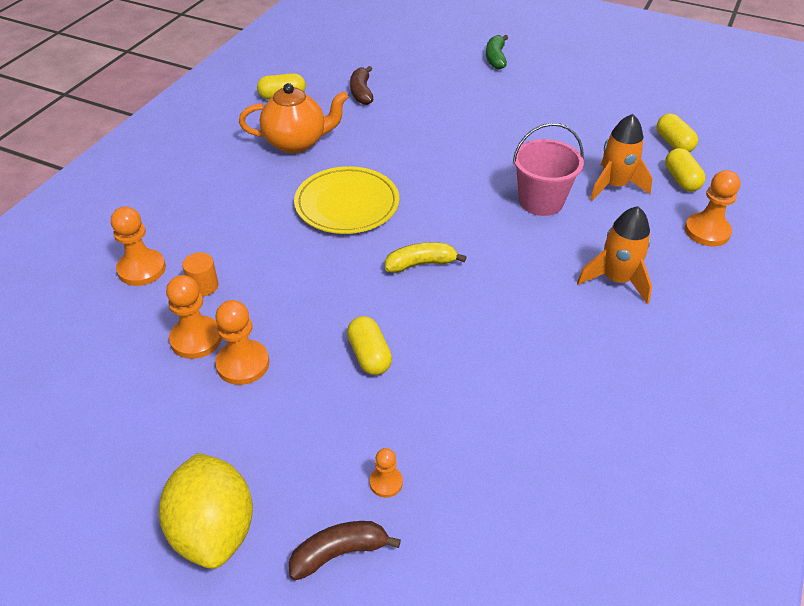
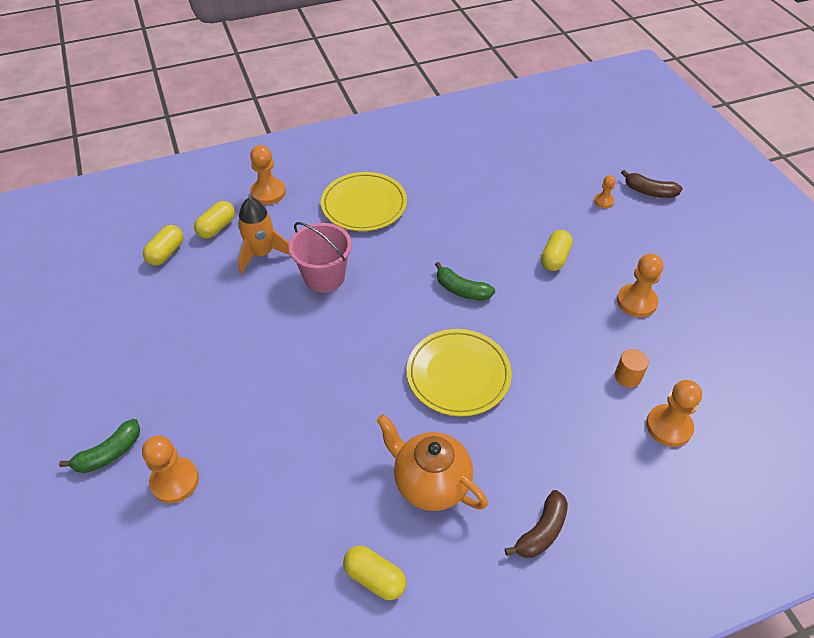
camera: 135 degrees left, 5 degrees up
(196, 339) = (657, 338): orange pawn -> orange pawn (175, 481)
(214, 530) = (705, 233): yellow lemon -> none
(361, 92) = (293, 512): brown banana -> brown banana (541, 531)
(421, 264) = (461, 290): yellow banana -> green banana
(616, 280) = (364, 205): orange rocket -> yellow plate

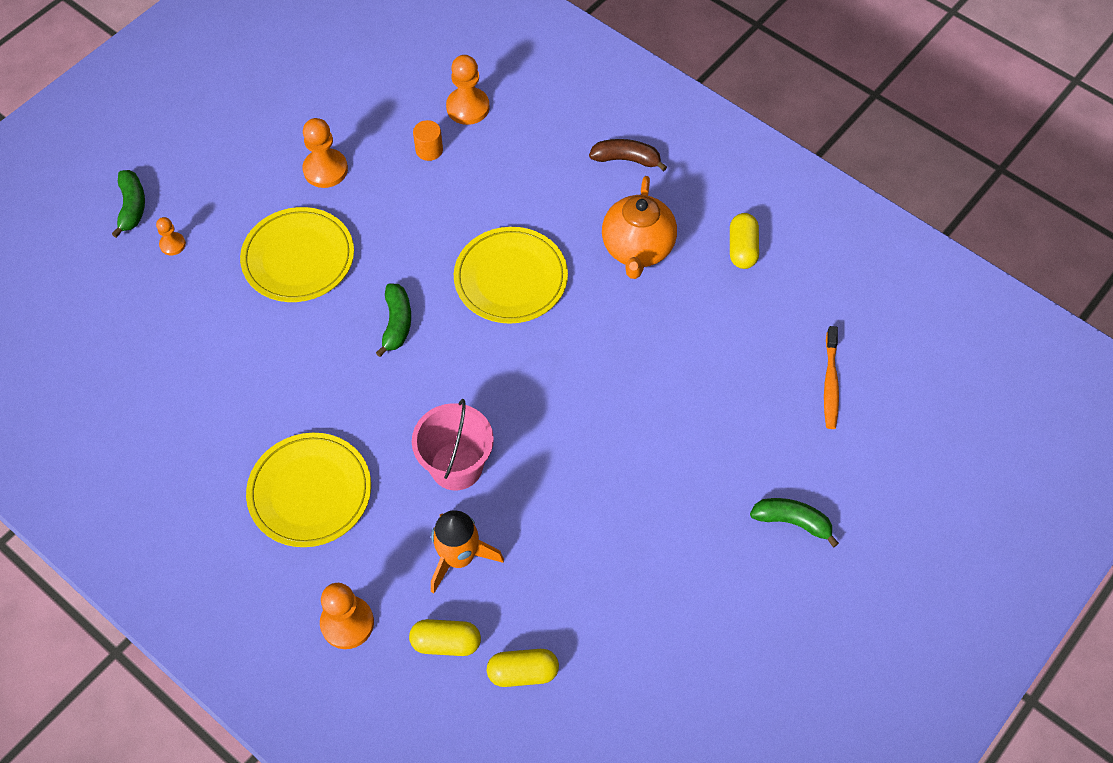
camera: 120 degrees left, 10 degrees up
(175, 481) = (775, 444): orange pawn -> none
(188, 565) = (830, 382): none -> orange toothbrush
(555, 258) = (298, 258): yellow capsule -> yellow plate
(649, 192) = (132, 207): brown banana -> green banana

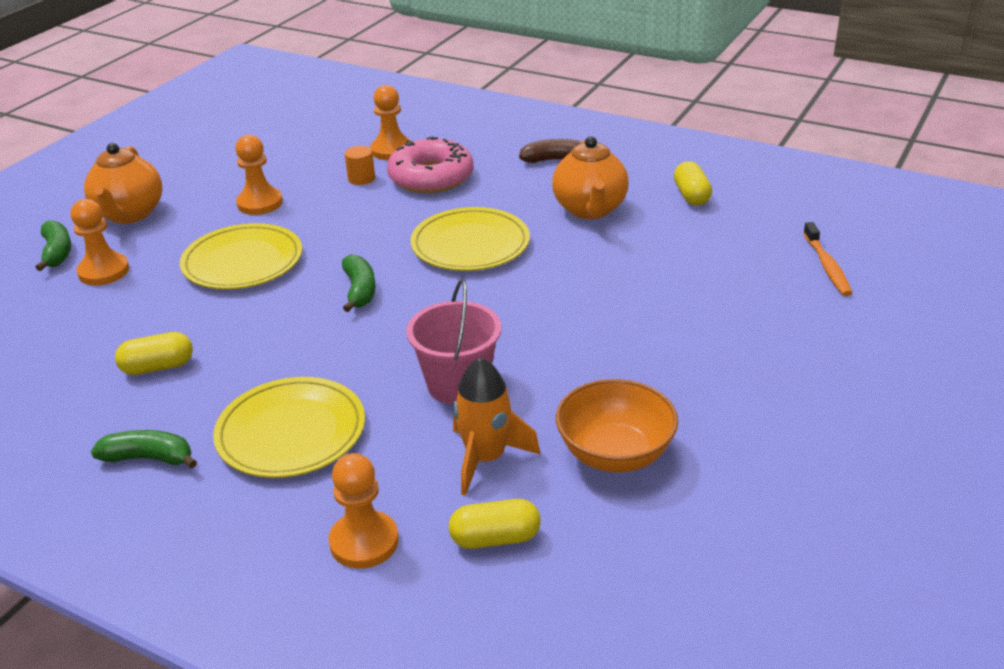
camera: 10 degrees left, 25 degrees down
(172, 244) = (104, 271): orange pawn -> orange pawn, size x1.79
(201, 161) = (130, 214): none -> orange teapot
(497, 162) = (431, 177): none -> pink donut
(523, 672) = (602, 550): yellow capsule -> yellow capsule (158, 367)
(563, 576) = (615, 454): none -> orange bowl
(792, 522) = (849, 369): green banana -> green banana (149, 458)

